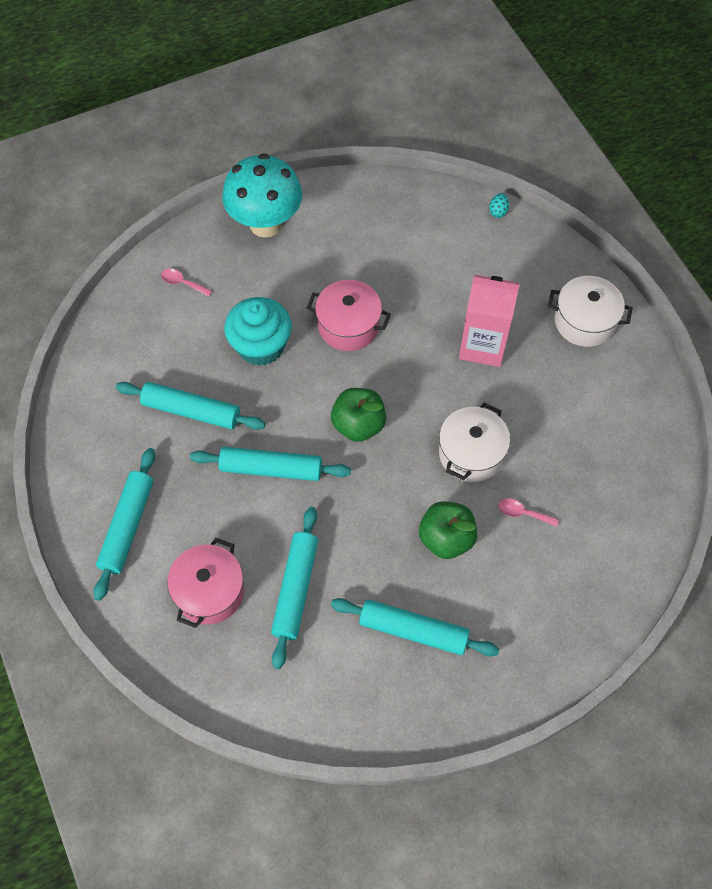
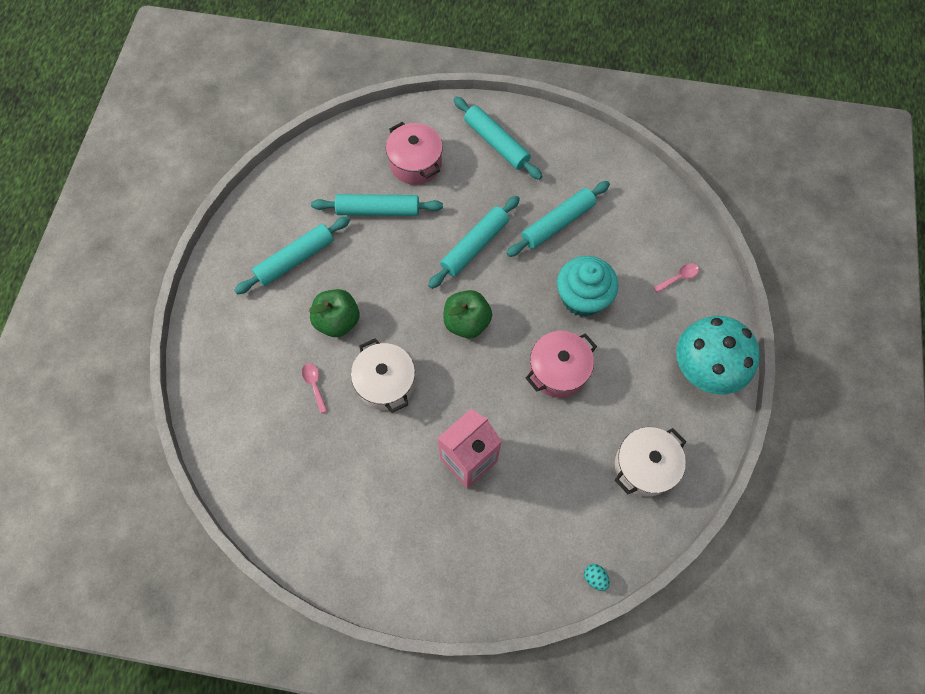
camera: 125 degrees right, 5 degrees up
(295, 589) = (378, 210): turquoise rolling pin -> turquoise rolling pin turned 45 degrees counterclockwise
(522, 513) = (314, 384): pink spoon -> pink spoon turned 75 degrees counterclockwise
(584, 321) = (431, 563): white pot -> white pot (644, 466)

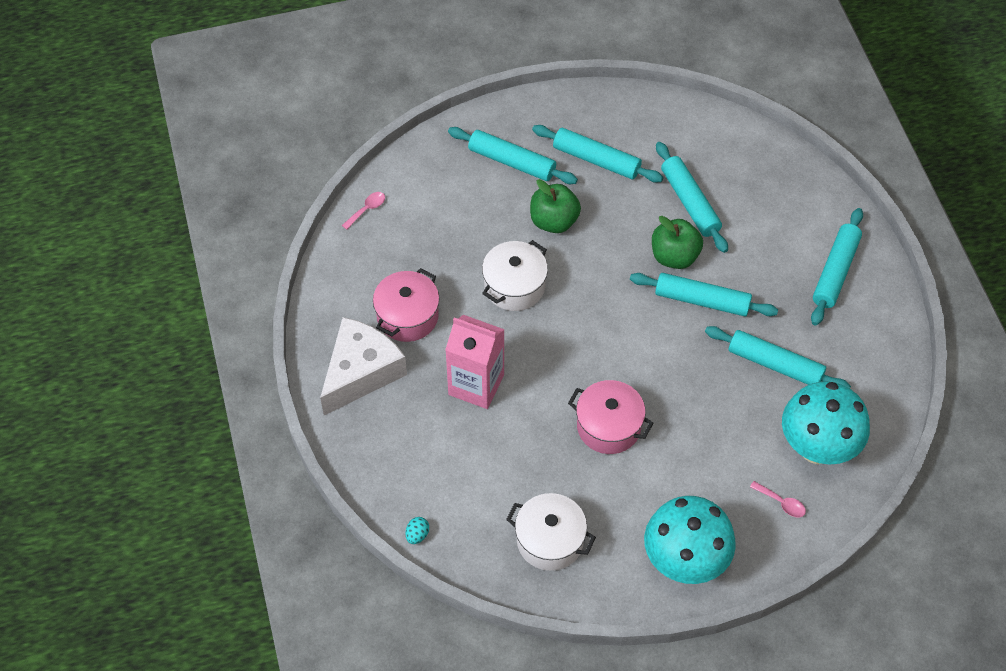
camera: 65 degrees right, 10 degrees down
(256, 327) = (512, 162): none -> turquoise rolling pin
(314, 384) = (482, 231): pink spoon -> pink spoon (367, 209)
(407, 558) = (361, 372): none -> white cheese
(415, 163) = (763, 211): pink pot -> pink pot (407, 316)
(467, 322) = (614, 327): green apple -> green apple (674, 256)
(582, 298) = (702, 419): turquoise cupcake -> none
(642, 230) = (817, 448): none -> turquoise mushroom

